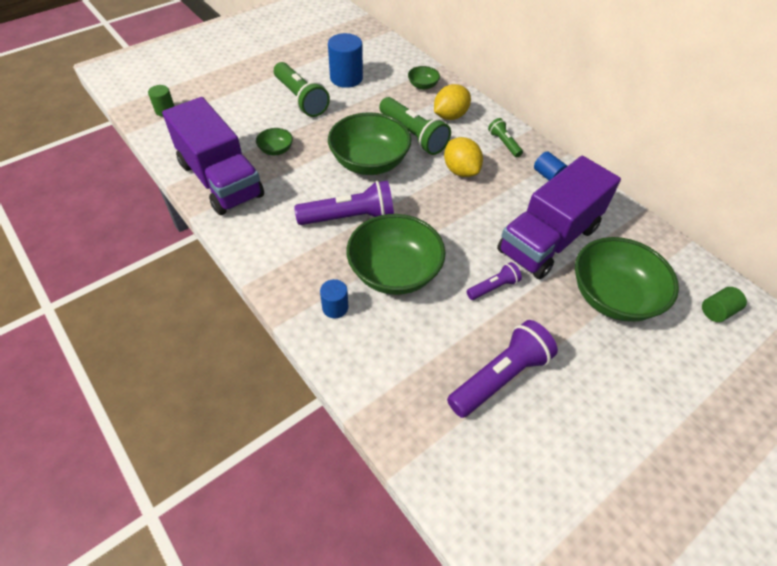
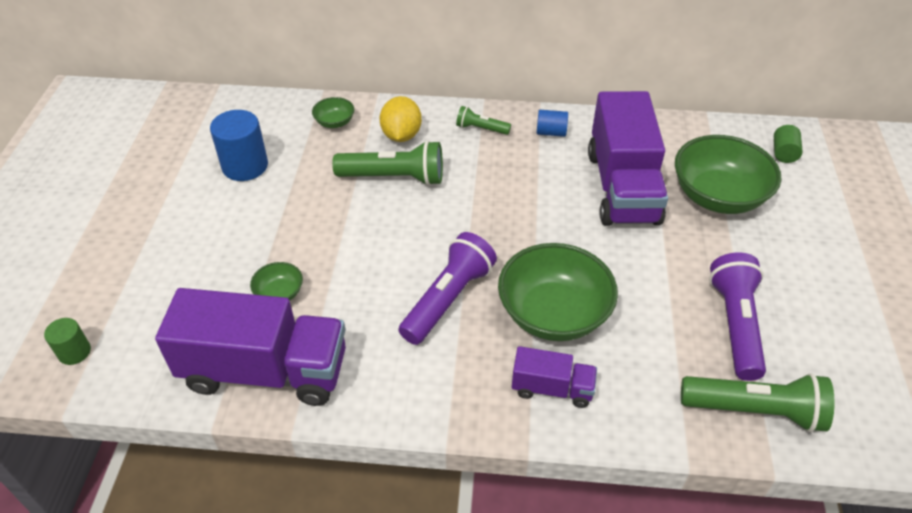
camera: 45 degrees left, 5 degrees down
(301, 99) = (226, 221): green flashlight -> green flashlight (754, 410)
(335, 307) = (552, 388): blue cylinder -> purple truck
(369, 162) = (391, 233): green bowl -> none
(461, 171) = (480, 180): yellow lemon -> none
(493, 287) = (638, 259): purple flashlight -> none

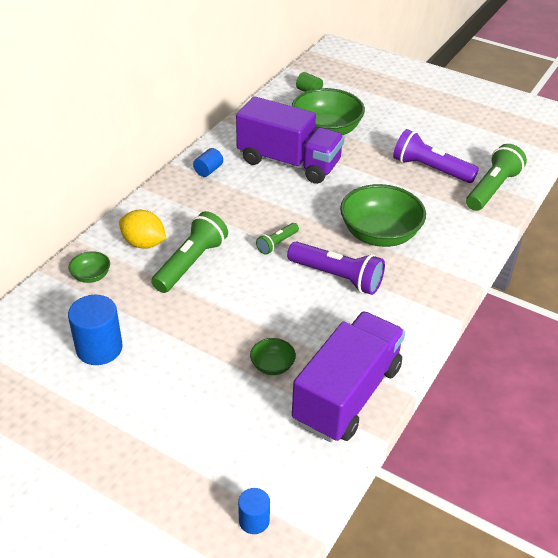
camera: 65 degrees left, 5 degrees down
(74, 352) = (254, 520): green cylinder -> blue cylinder
(448, 299) = (337, 277): purple flashlight -> purple flashlight turned 150 degrees clockwise
(481, 129) = (174, 201): green flashlight -> green flashlight (277, 243)
(552, 388) = (438, 257): purple truck -> none

